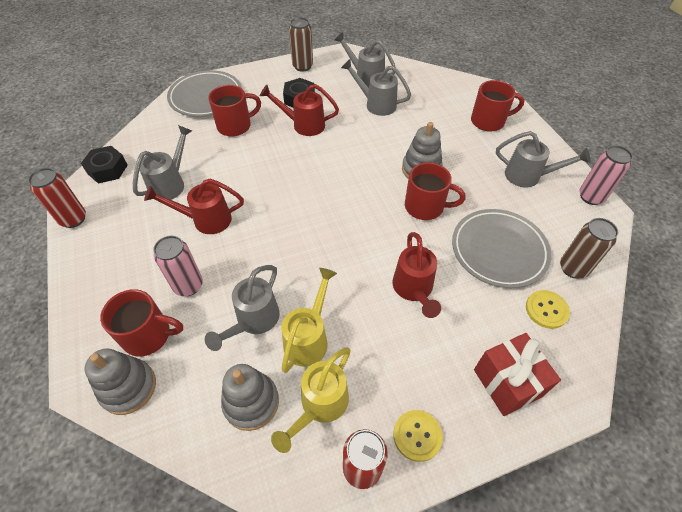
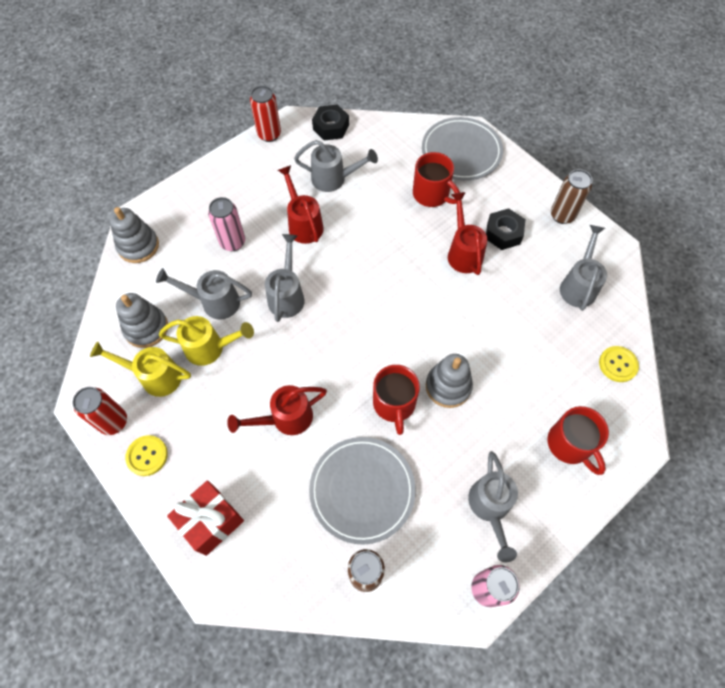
camera: 70 degrees right, 10 degrees up
(148, 335) = (181, 237): red mug -> none
(376, 104) = (535, 311): grey watering can -> grey watering can (287, 295)
(546, 310) = (302, 550): yellow button -> yellow button (618, 364)

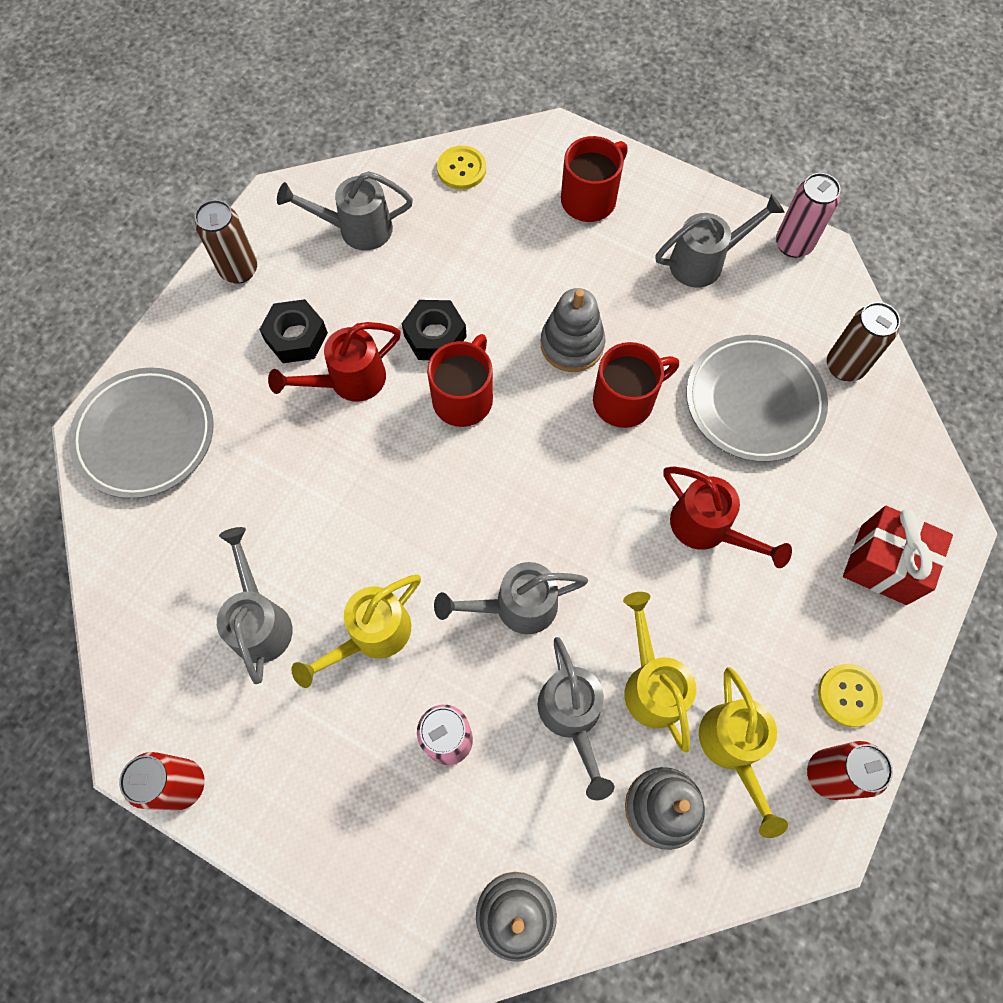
camera: 110 degrees left, 5 degrees up
(303, 224) = (372, 635): red watering can -> yellow watering can
(331, 127) = (137, 672): black nut -> black nut (435, 336)
(432, 194) = (250, 455): red mug -> red mug (463, 398)

